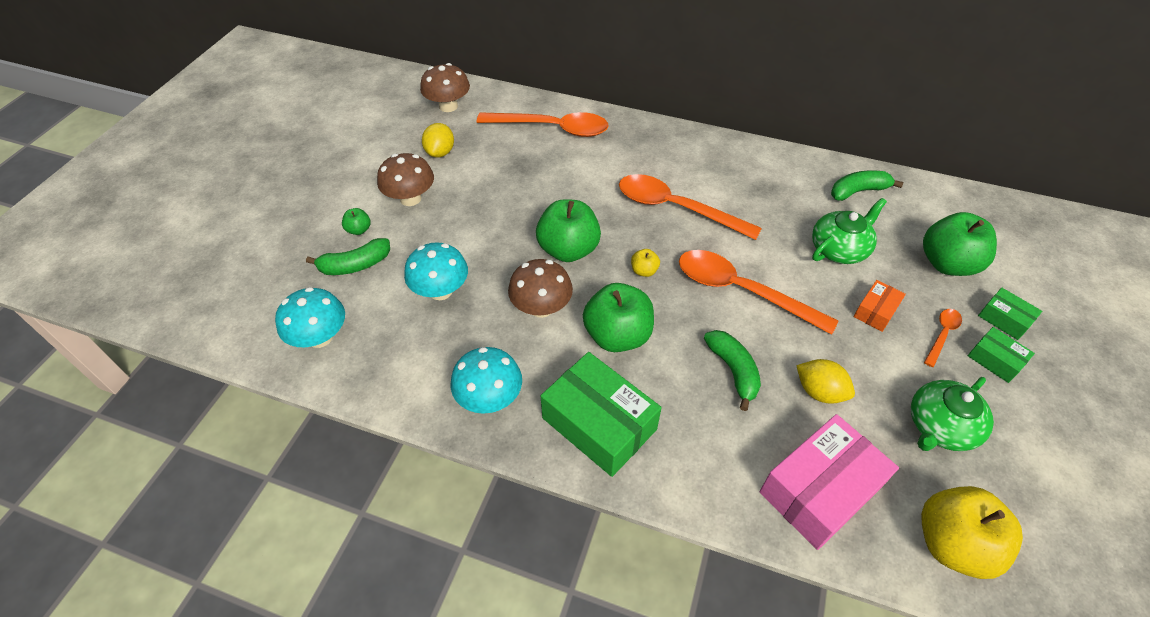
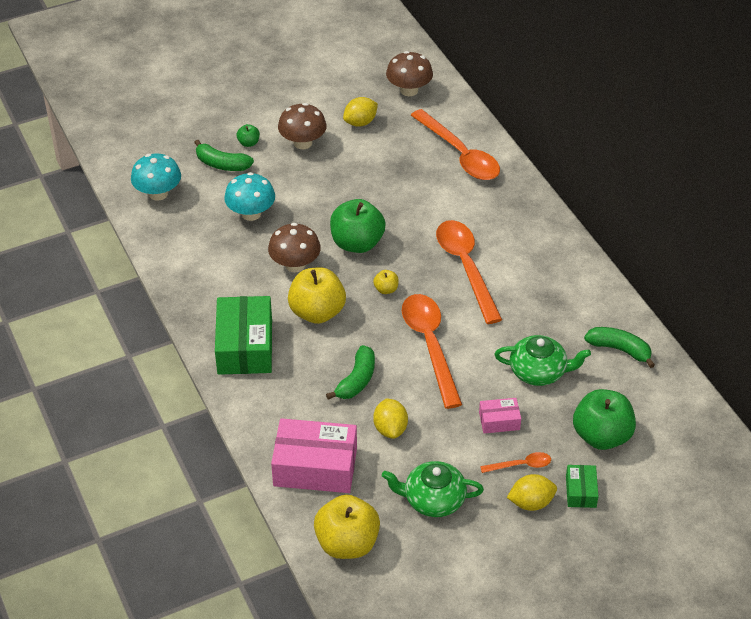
camera: 45 degrees right, 5 degrees down
(489, 398) = (205, 290): turquoise mushroom -> none
(617, 336) = (317, 312): green apple -> yellow apple
(875, 311) = (499, 421): orange box -> pink box
(995, 360) = (531, 503): green box -> yellow lemon

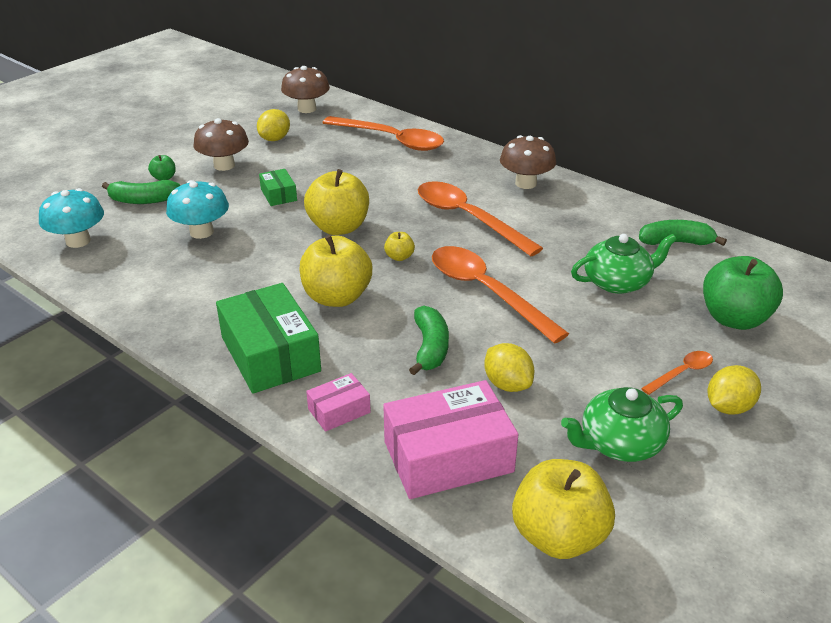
camera: 25 degrees left, 10 degrees down
(295, 265) = (281, 262): brown mushroom -> brown mushroom (526, 183)
(357, 243) = (338, 227): green apple -> yellow apple
(499, 421) = (619, 338): pink box -> pink box (339, 411)
(580, 491) = (767, 377): green box -> green box (278, 195)

